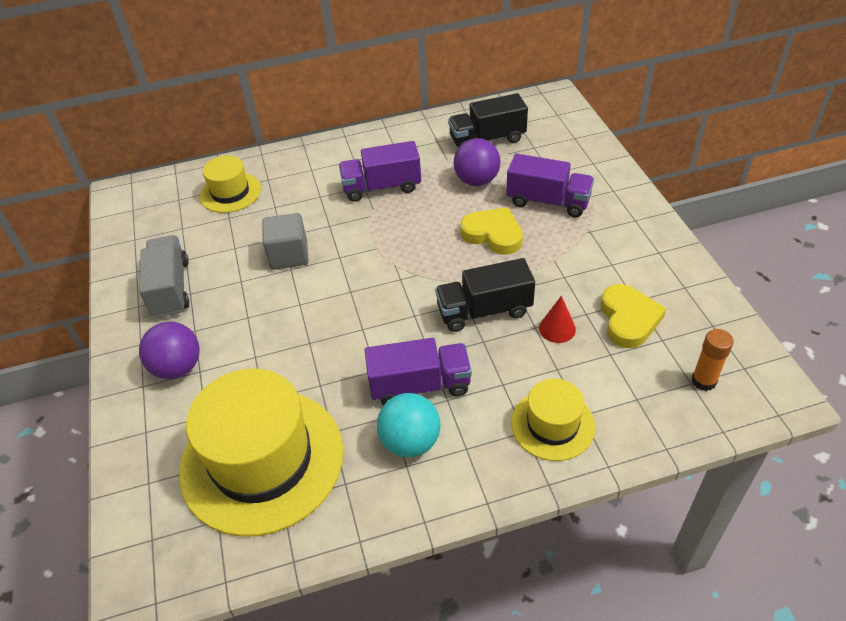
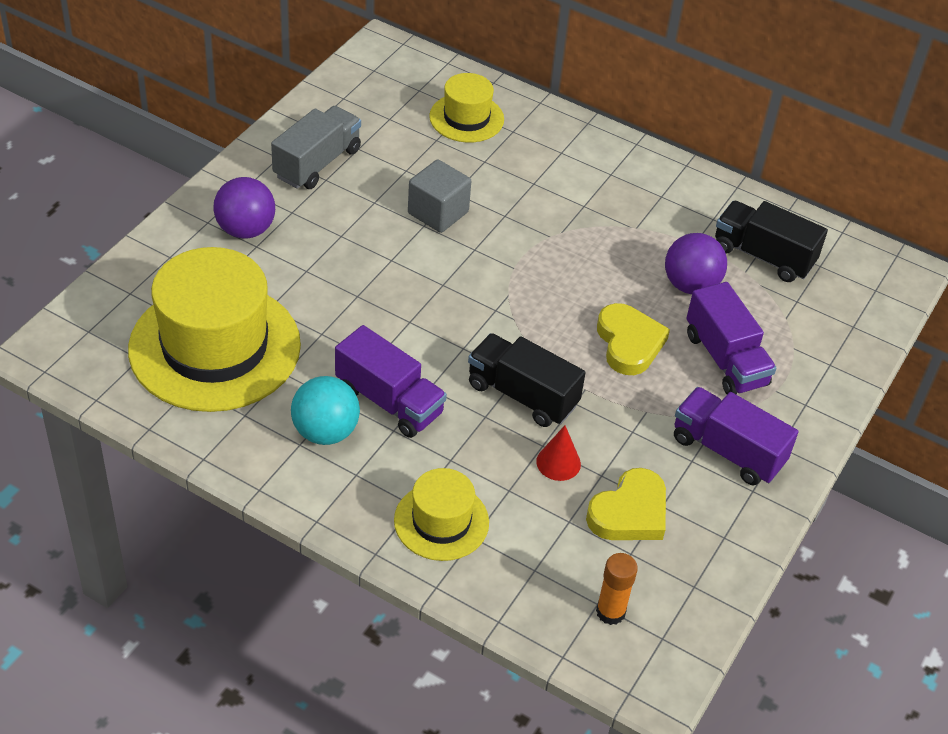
camera: 40 degrees right, 0 degrees up
(382, 187) = (597, 219): purple truck -> purple truck (727, 451)

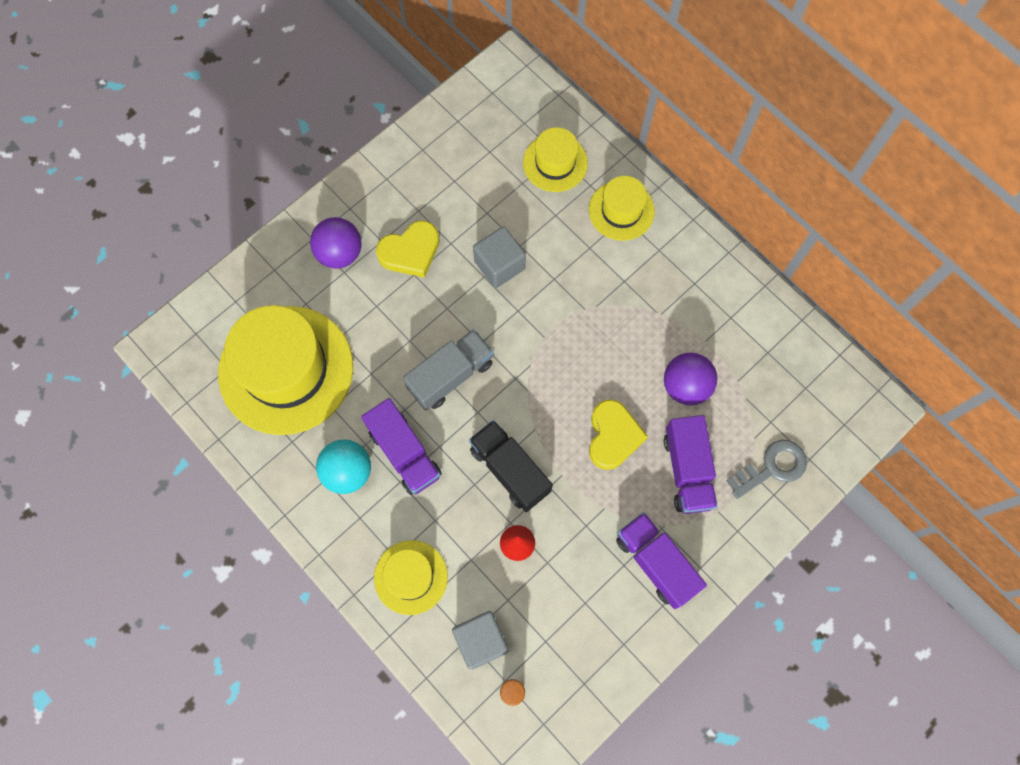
camera: 20 degrees right, 25 degrees up
(317, 163) = (416, 191): grey truck -> grey truck (450, 376)
(552, 568) = (481, 641): none -> grey cube
(555, 147) = (621, 210): none -> yellow hat
(629, 512) = (557, 603): yellow heart -> yellow heart (410, 252)
(763, 256) = (759, 367): black truck -> none
(817, 341) = (772, 467): none -> grey key

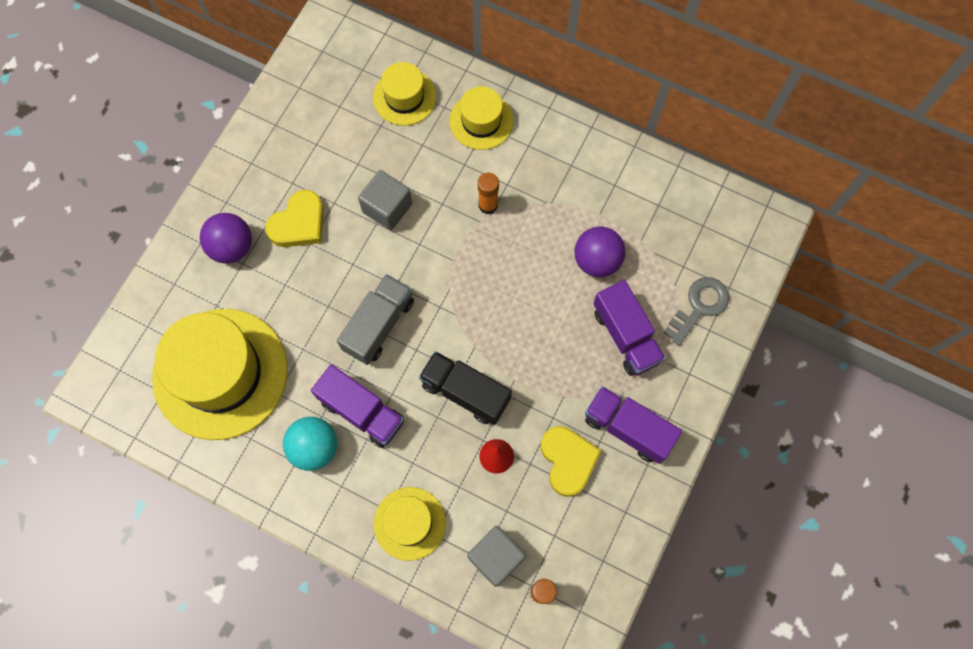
camera: 20 degrees left, 0 degrees up
(598, 295) = (488, 205): none -> orange glue stick
(613, 436) = (548, 328): yellow heart -> yellow heart (568, 460)

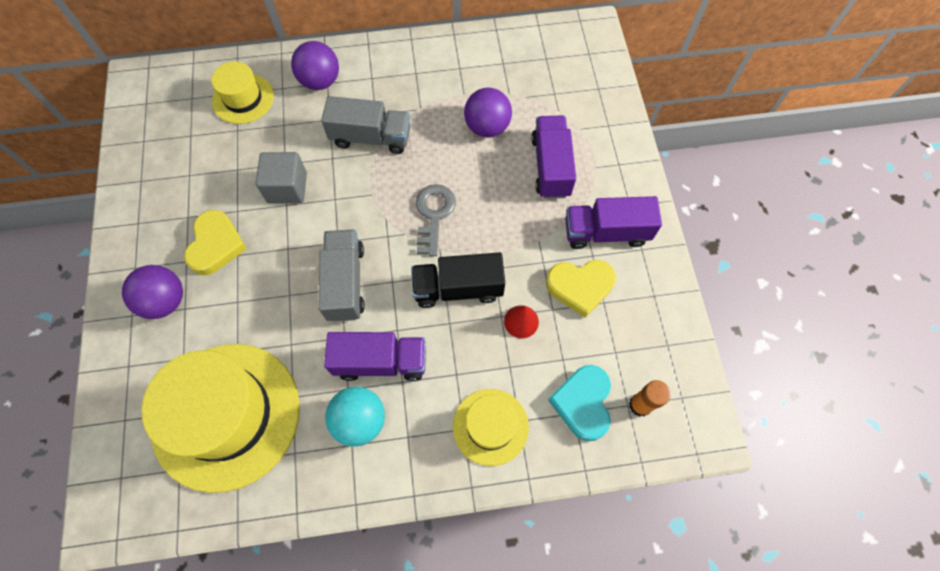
camera: 35 degrees left, 5 degrees down
(481, 121) = (320, 81): yellow hat -> purple ball
(488, 205) = (371, 137): orange glue stick -> grey truck
(496, 557) = (583, 403): grey cube -> turquoise heart
(568, 460) = (580, 287): yellow heart -> yellow heart turned 135 degrees clockwise
(625, 336) = (551, 167): purple truck -> purple truck turned 120 degrees counterclockwise
(699, 307) = (588, 114): grey key -> grey key (434, 215)

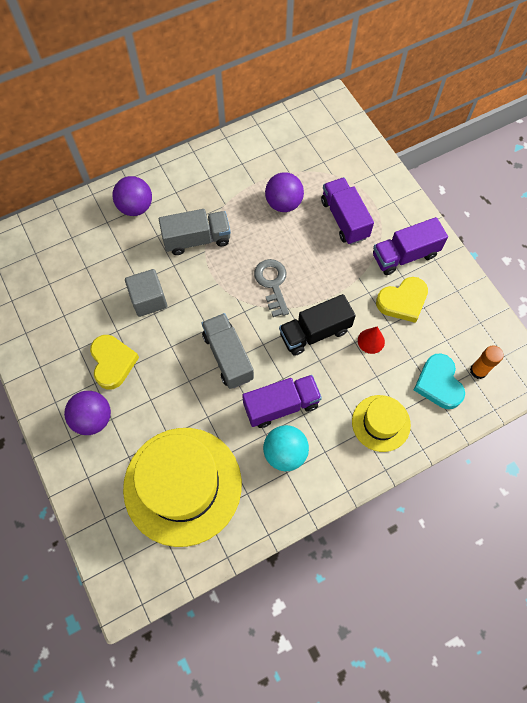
camera: 20 degrees left, 0 degrees up
(243, 98) = (78, 240): yellow hat -> none

